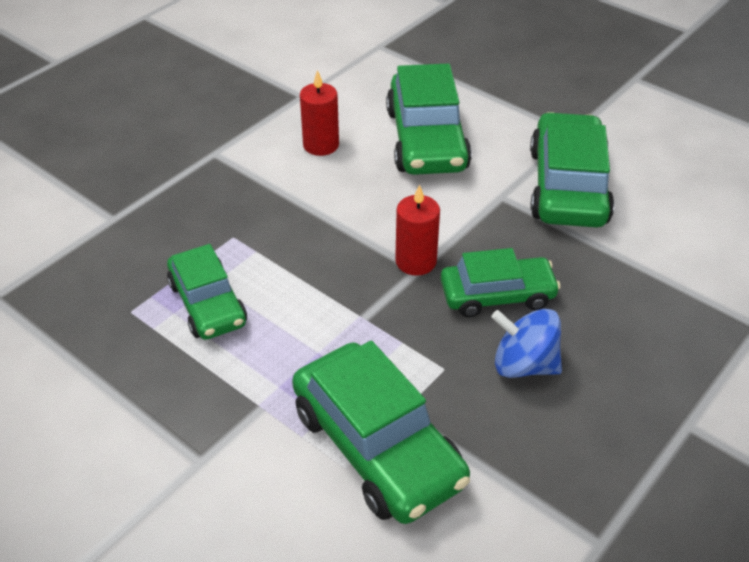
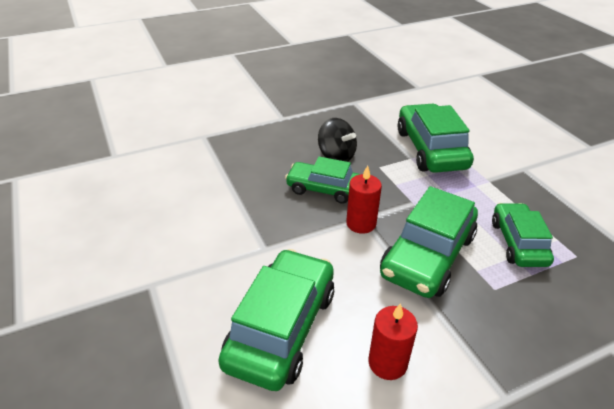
camera: 155 degrees left, 5 degrees down
(524, 364) = (336, 156): blue spinning top -> black spinning top
(567, 186) = (210, 239): green car -> green car (427, 255)

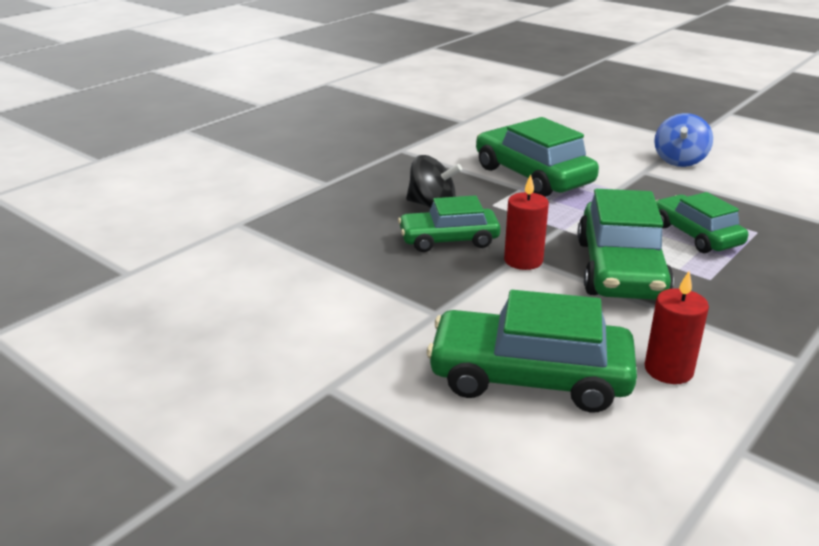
camera: 25 degrees left, 10 degrees down
(281, 327) = (529, 377): green car -> green car turned 75 degrees counterclockwise
(565, 166) = (679, 160): none -> blue spinning top

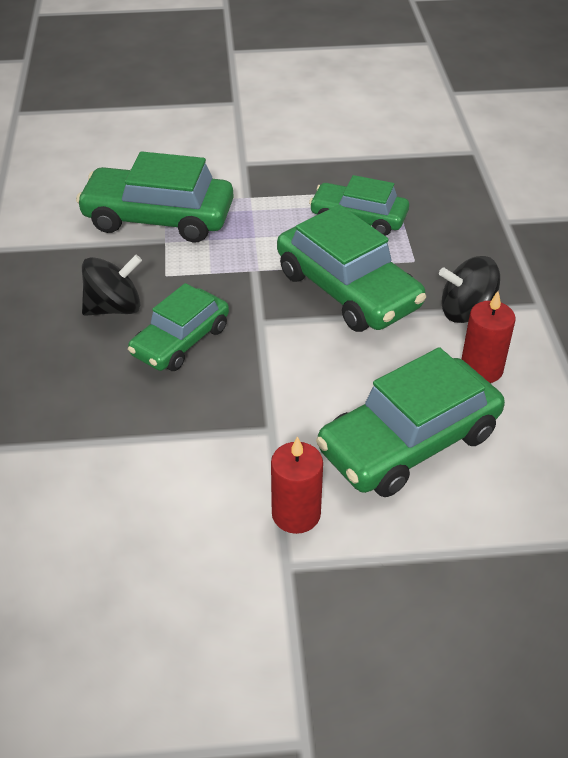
camera: 45 degrees left, 15 degrees up
(523, 260) = (268, 326): red candle -> red candle (296, 514)
(679, 160) = (256, 134): blue spinning top -> none
(712, 329) = (466, 311): none -> black spinning top

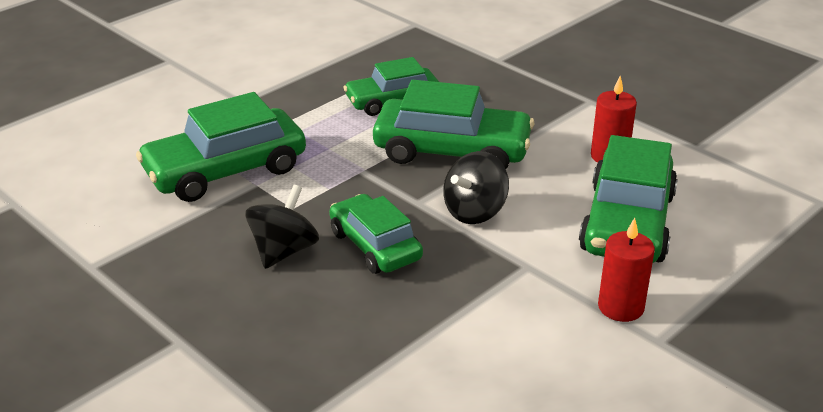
camera: 40 degrees left, 10 degrees down
(180, 341) = (375, 245): green car -> green car turned 150 degrees clockwise
(466, 311) = (551, 126): black spinning top -> black spinning top (475, 211)

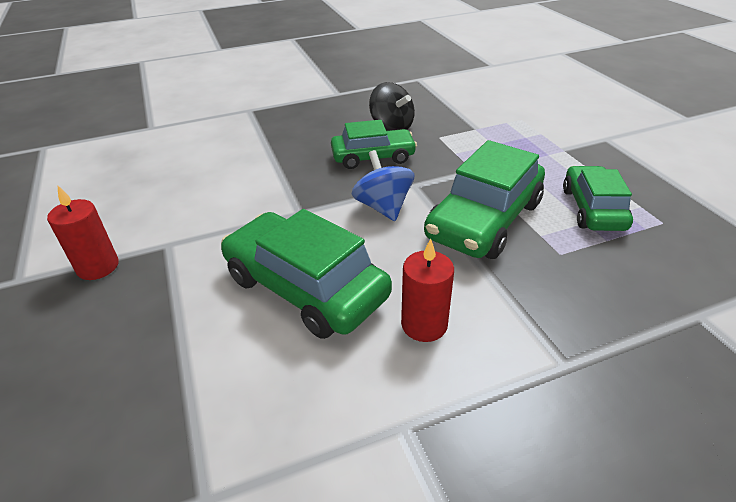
camera: 115 degrees right, 5 degrees up
(225, 170) = (499, 121): green car -> none
(475, 211) = (383, 207): black spinning top -> blue spinning top
(620, 307) = (215, 239): red candle -> red candle (98, 267)

